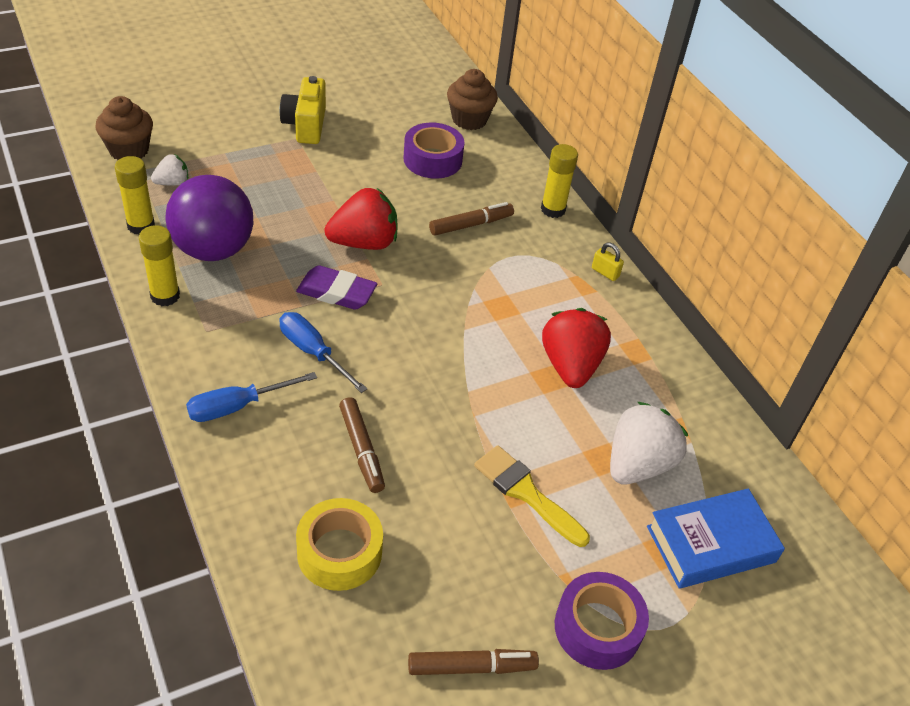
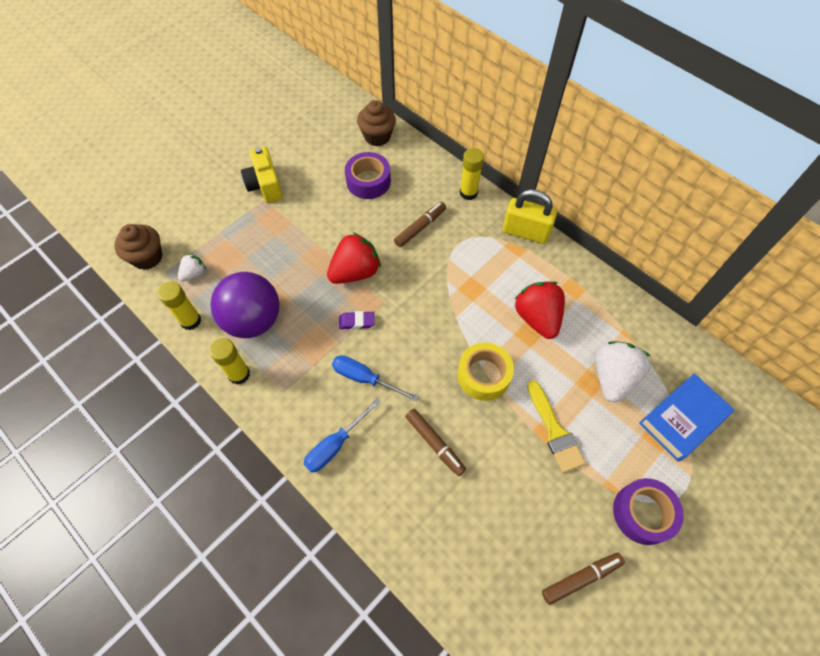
camera: 15 degrees left, 15 degrees up
(336, 292) = (356, 322): purple eraser -> purple eraser, size x0.64
(339, 552) = (459, 530): yellow tape -> yellow tape (483, 375)
(526, 493) = (554, 431): yellow brush -> yellow brush turned 135 degrees counterclockwise
(605, 272) = (525, 232): yellow padlock -> yellow padlock, size x2.22

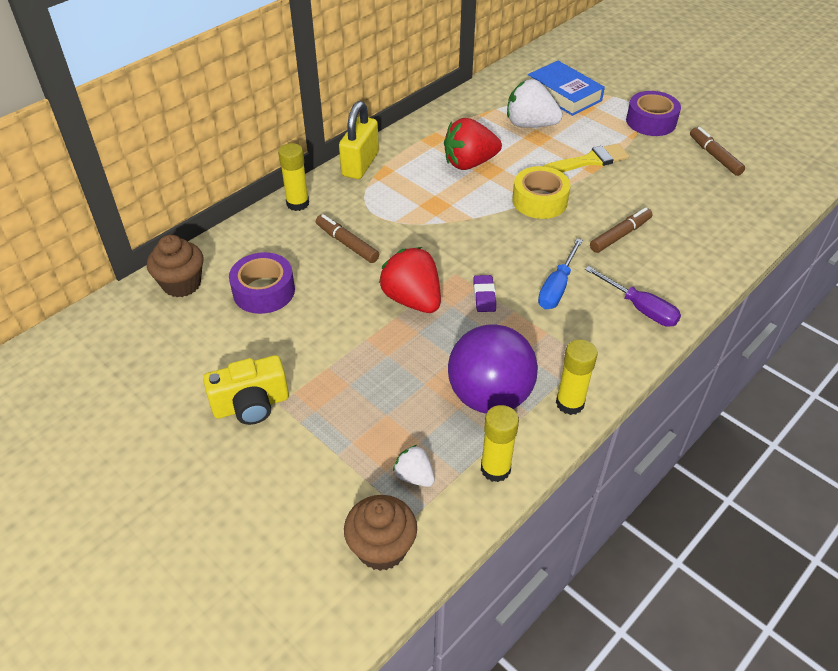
camera: 90 degrees left, 15 degrees down
(335, 445) = (640, 308): blue screwdriver -> purple screwdriver

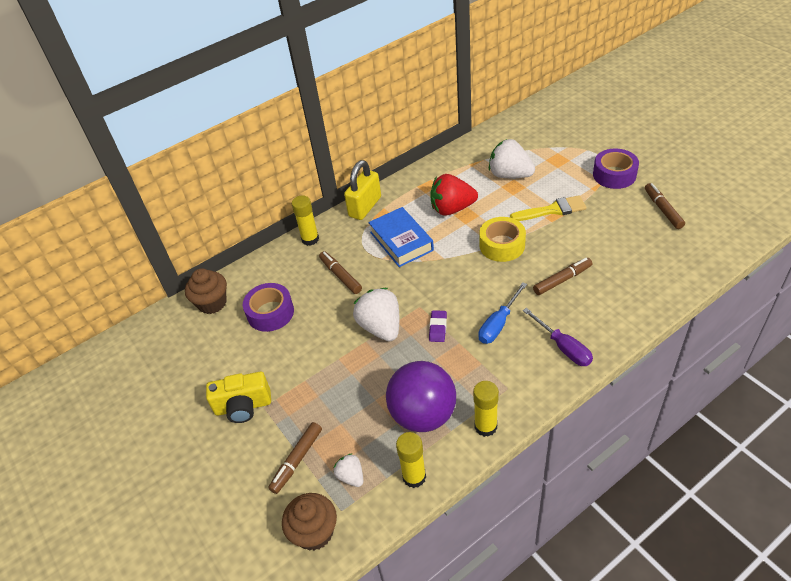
camera: 15 degrees right, 0 degrees up
(338, 464) = (297, 460): none -> brown marker
(412, 299) = (381, 327): red strawberry -> white strawberry
(563, 94) = (544, 147): blue book -> blue book (401, 241)

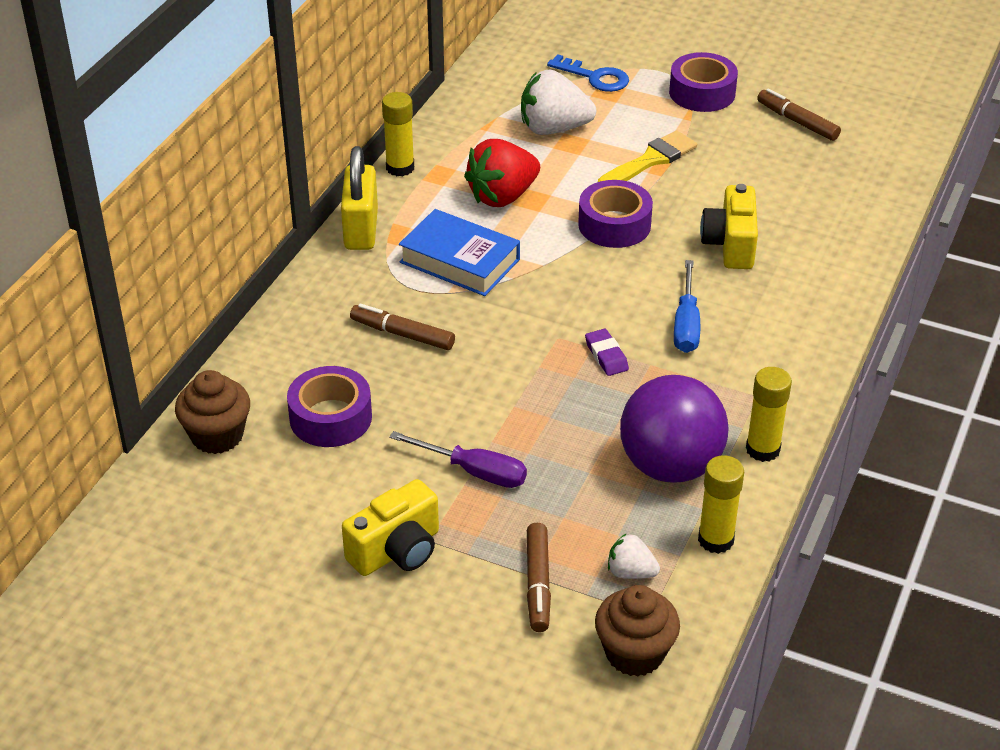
camera: 35 degrees left, 5 degrees down
(310, 239) = (308, 299): yellow glue stick -> yellow glue stick (400, 168)
(381, 327) = (522, 381): white strawberry -> none
(502, 245) = (614, 225): yellow tape -> purple tape
(556, 149) = (595, 77): none -> blue key
(562, 280) = (730, 245): brown marker -> yellow camera
(563, 347) = (791, 325): purple screwdriver -> purple screwdriver (474, 471)

